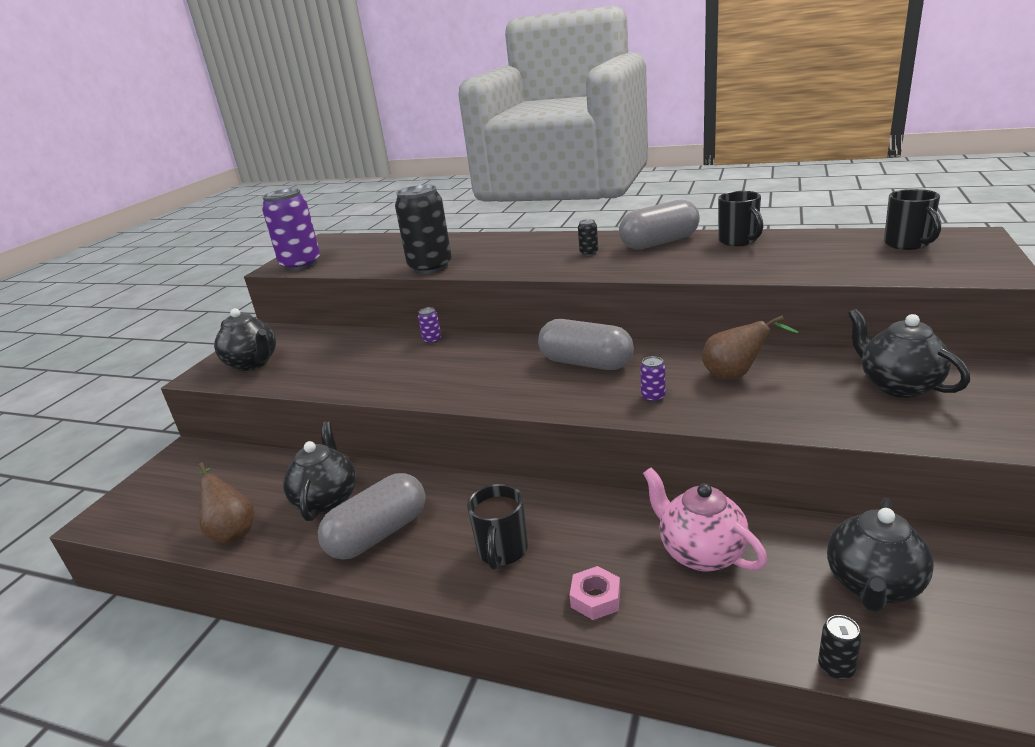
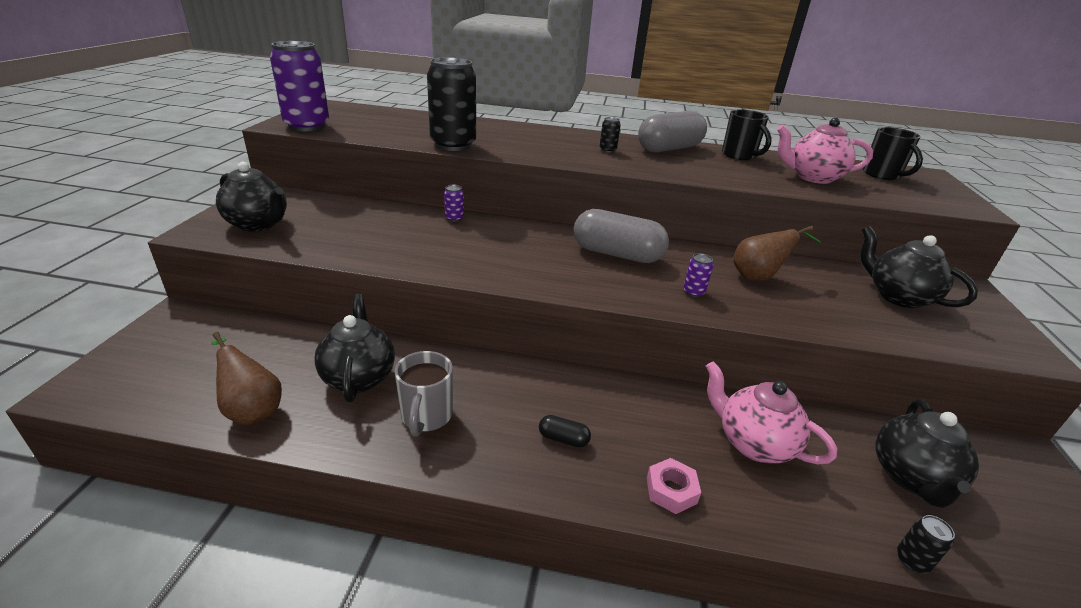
camera: 15 degrees left, 5 degrees up
(379, 534) = (426, 417): grey capsule -> grey mug
(502, 551) = (563, 439): black mug -> black capsule
(813, 258) = (813, 177): none -> pink teapot

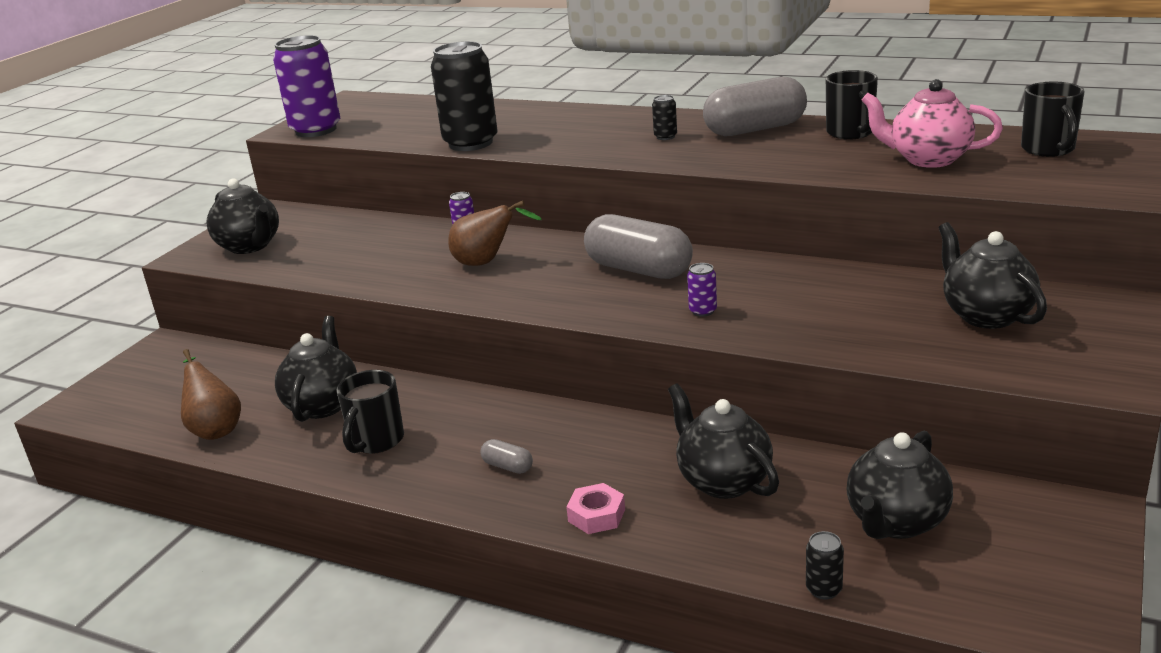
camera: 20 degrees right, 5 degrees down
(426, 417) = (376, 442): grey mug -> black mug
(563, 439) = (508, 466): black capsule -> grey capsule
(753, 443) = (723, 481): pink teapot -> black teapot
(759, 277) = (807, 293): brown pear -> brown pear (487, 262)

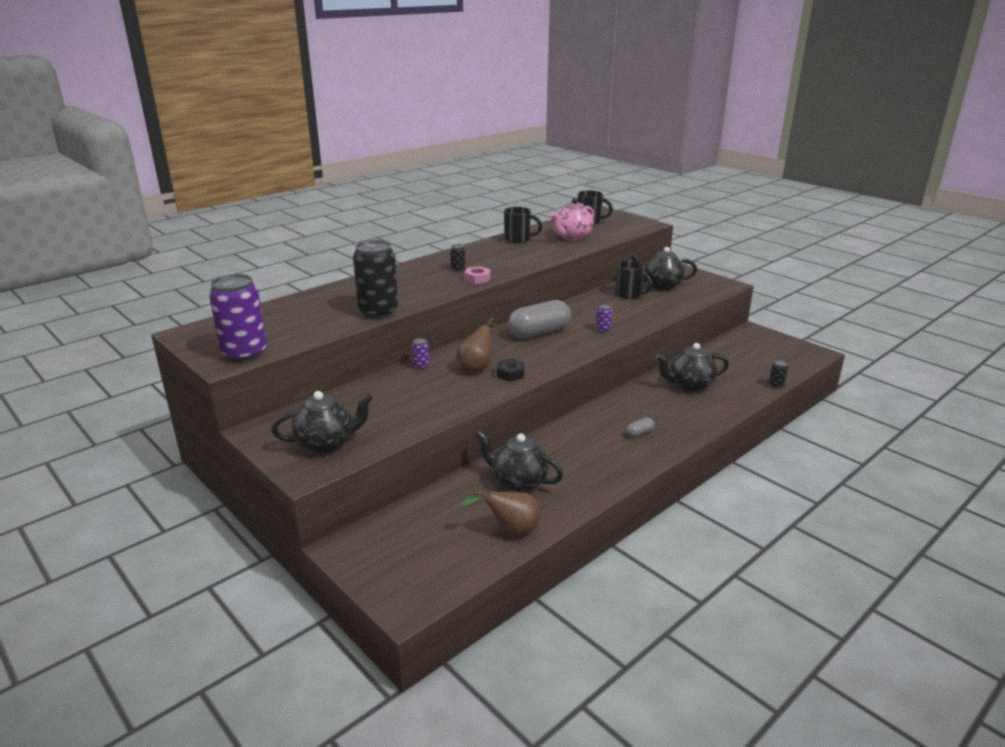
camera: 70 degrees left, 0 degrees up
(376, 442) = (581, 469): black mug -> black mug (629, 295)
(482, 287) = (510, 374): none -> black nut
(596, 515) = (698, 419): pink nut -> pink nut (477, 279)
(755, 129) = (480, 252): grey capsule -> none
(896, 522) = (740, 361): black teapot -> none

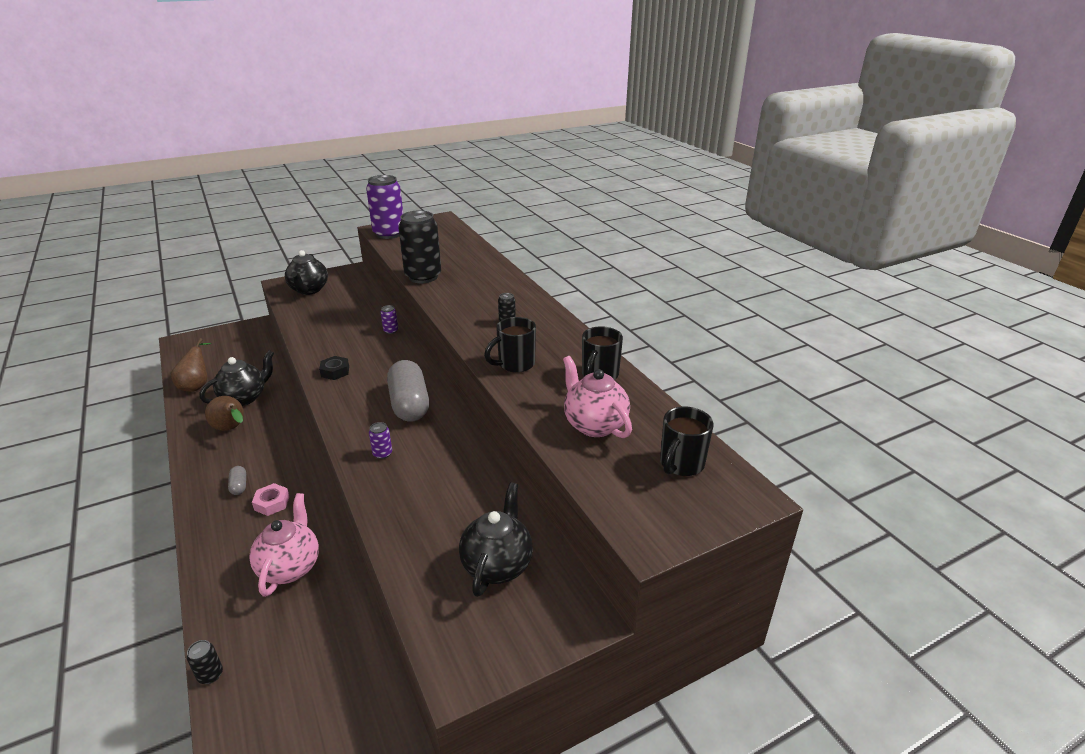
camera: 105 degrees right, 5 degrees up
(477, 279) = (470, 329): pink nut -> pink nut (272, 503)
(477, 367) = (364, 357): brown pear -> brown pear (231, 429)
(629, 295) = (478, 512): black mug -> black mug (515, 364)
(689, 385) = (290, 567): black teapot -> pink teapot

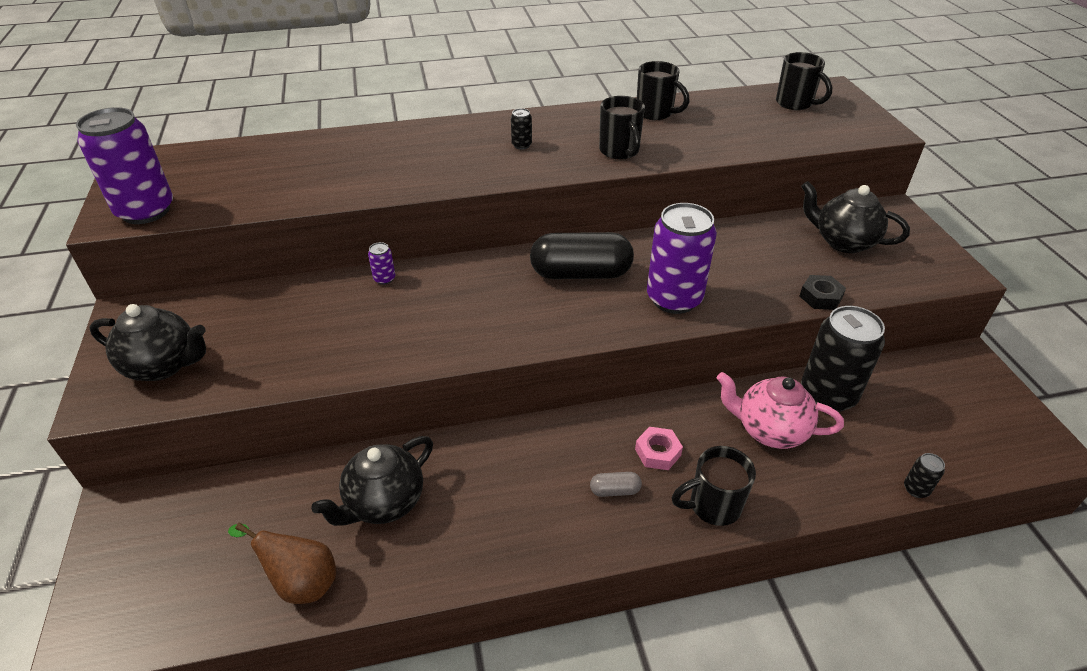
camera: 75 degrees left, 10 degrees up
(216, 537) = (712, 506): none -> black mug
(231, 429) = (470, 512): brown pear -> none
(244, 398) = (384, 502): black teapot -> black teapot turned 105 degrees counterclockwise
(335, 371) = (472, 334): black nut -> black nut (820, 297)
(382, 454) = (674, 299): purple can -> purple can, size x2.47
(409, 404) = (581, 273): grey capsule -> black capsule
(423, 277) = (350, 190): black can -> black can (827, 395)
(594, 425) = (737, 128): pink teapot -> none

